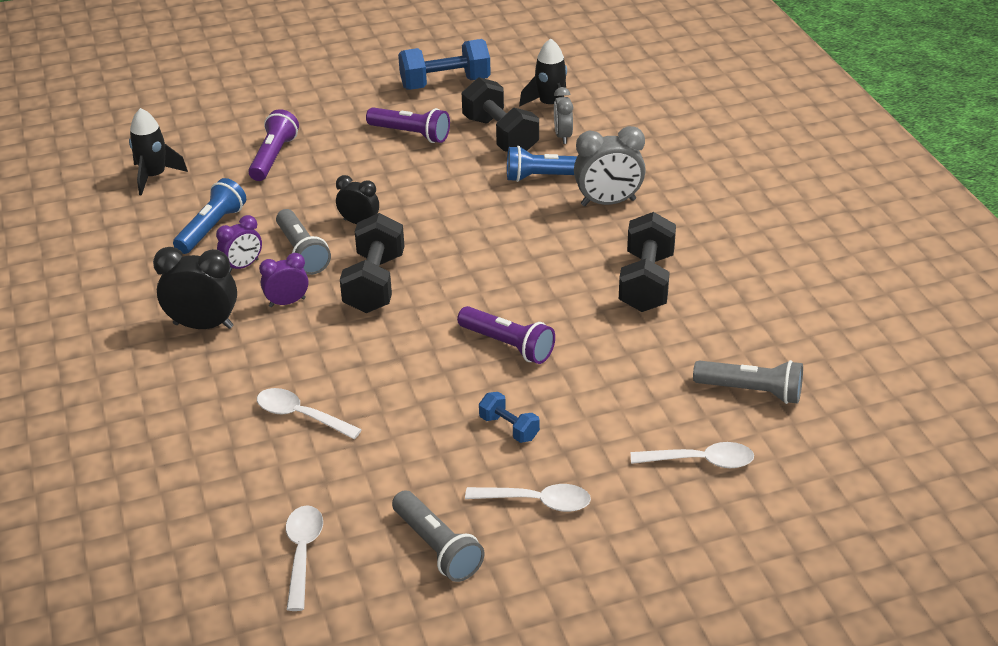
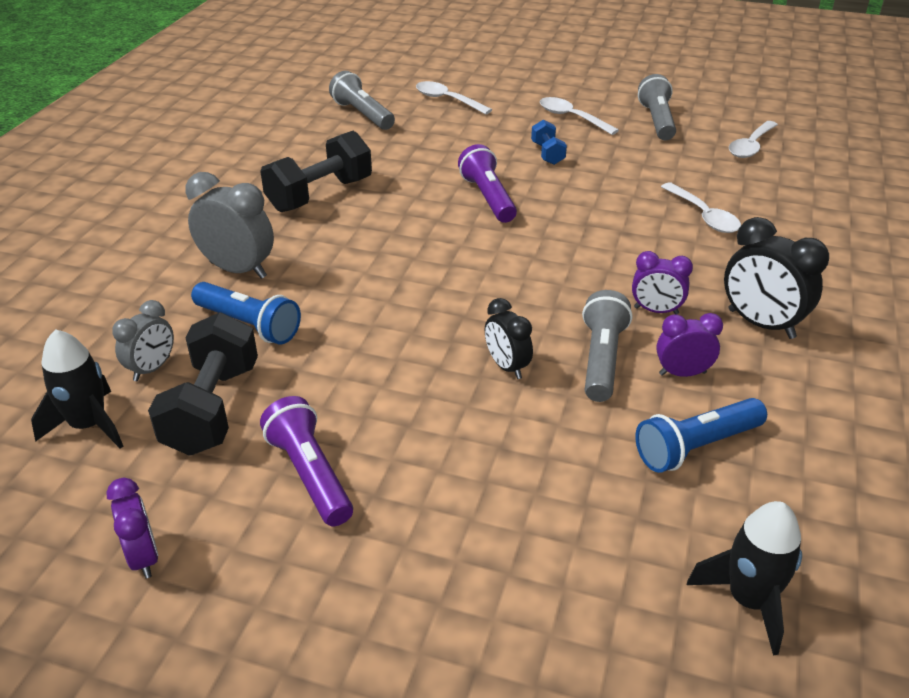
camera: 145 degrees left, 0 degrees up
(274, 157) = (534, 538): purple flashlight -> none
(375, 283) = (551, 292): black dumbbell -> none
(445, 84) = (144, 557): blue dumbbell -> purple clock

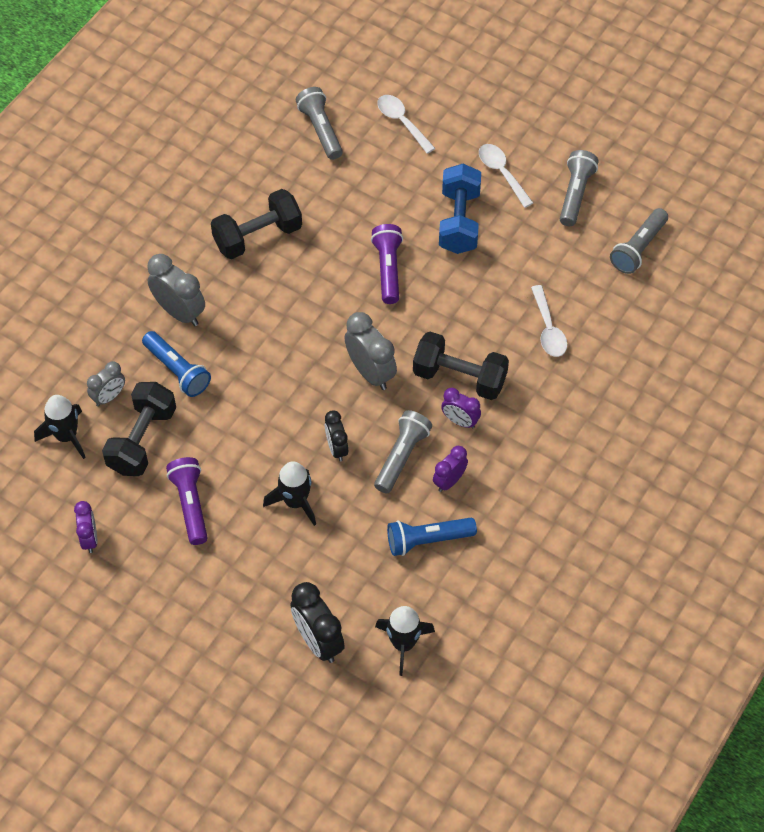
camera: 15 degrees right, 20 degrees up
(474, 439) = (295, 502): none -> black rocket
(514, 285) = (370, 372): none -> grey clock
(547, 153) = (459, 221): blue dumbbell -> blue dumbbell, size x1.91
(628, 271) = (459, 377): none -> black dumbbell
(682, 373) = (449, 481): purple clock -> purple clock turned 60 degrees counterclockwise
(751, 146) = (638, 248): white spoon -> grey flashlight
(760, 324) = (526, 450): black clock -> black clock (318, 641)

